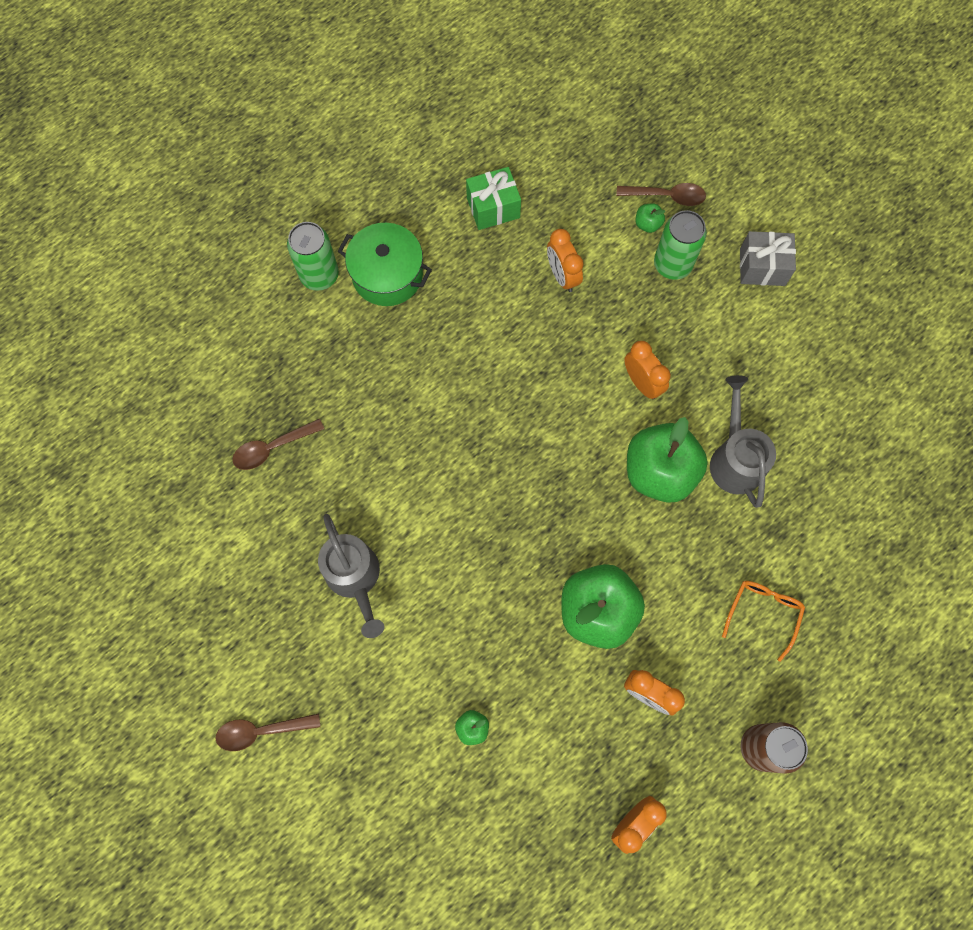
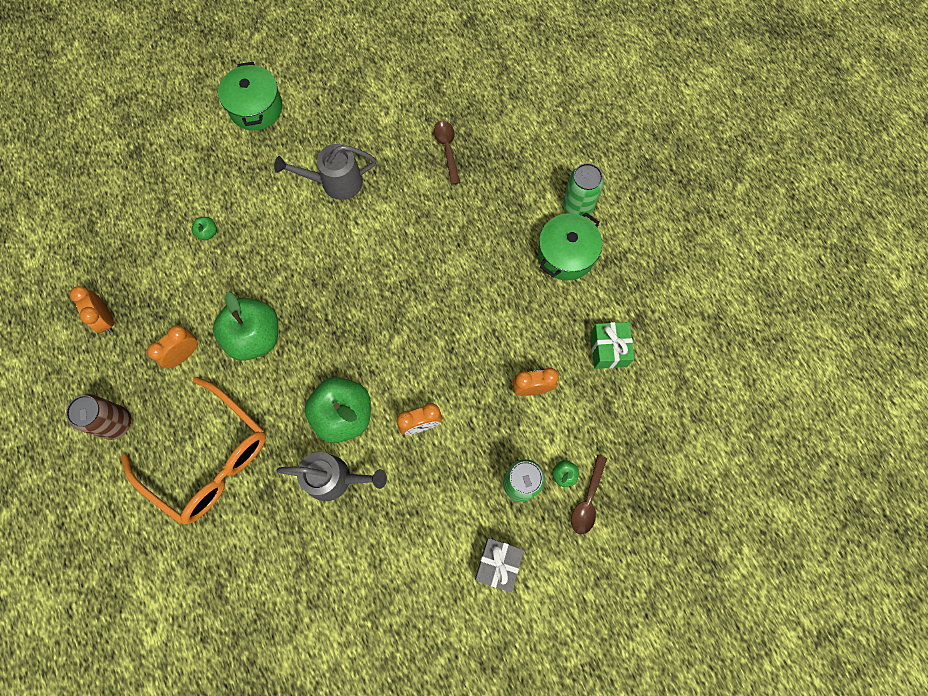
camera: 105 degrees right, 0 degrees up
(261, 731) = (256, 108): brown spoon -> green pot
(763, 614) = (208, 458): orange glasses -> orange glasses, size x2.19

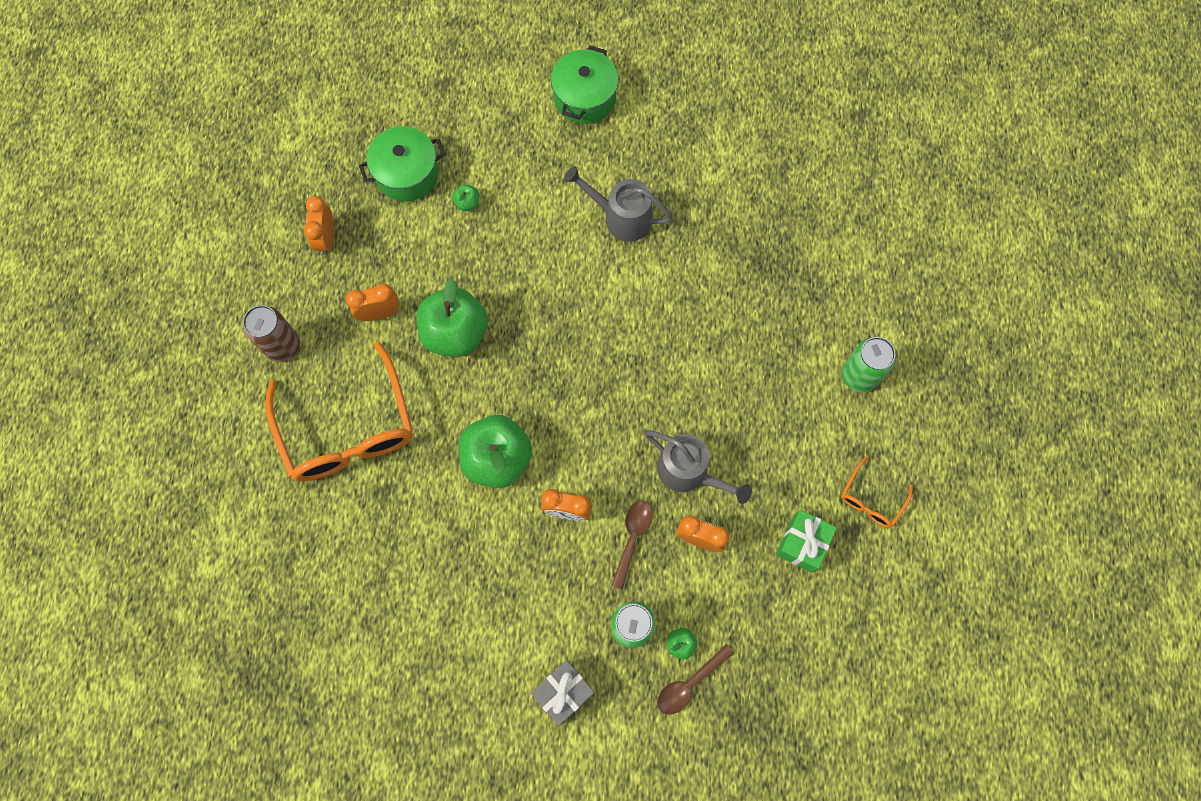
camera: 30 degrees right, 0 degrees up
(335, 478) = (454, 516): grey watering can -> grey watering can (689, 472)
(447, 149) = (756, 242): brown spoon -> brown spoon (632, 538)
(566, 254) = (816, 420): green pot -> green pot (407, 174)
(638, 289) = (871, 499): none -> orange glasses

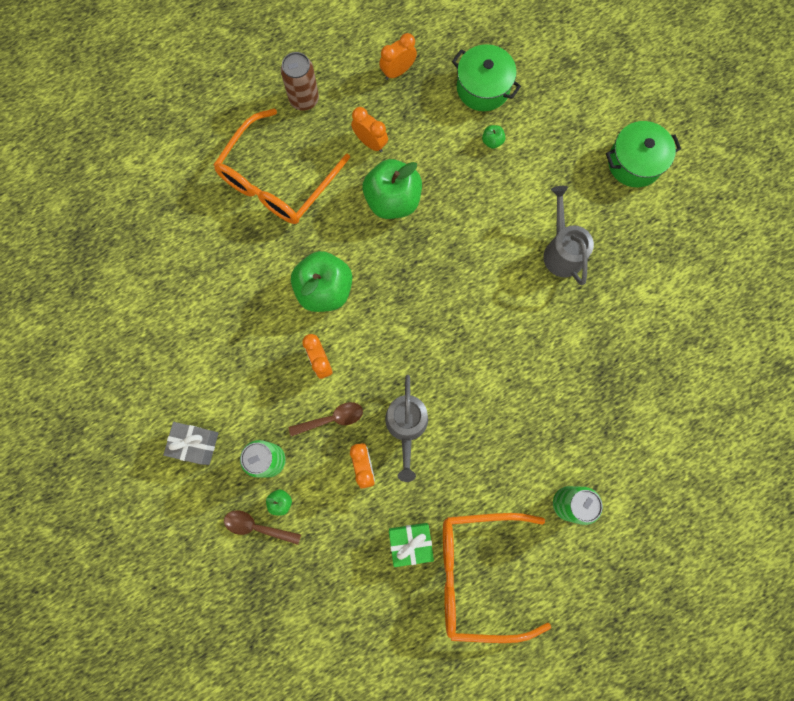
camera: 55 degrees right, 5 degrees up
(871, 499) = (480, 573): orange glasses -> orange glasses, size x2.19

